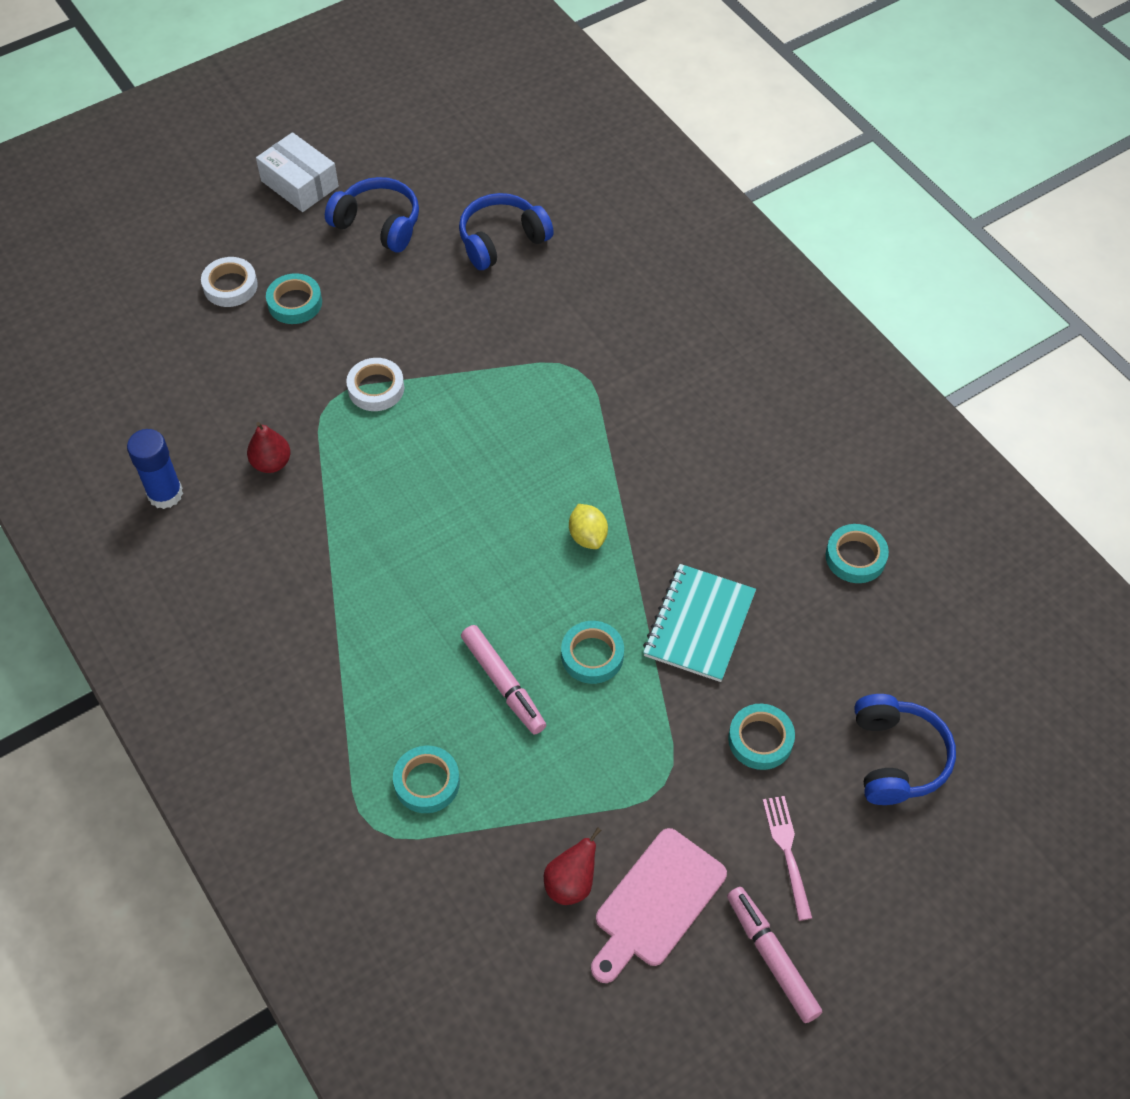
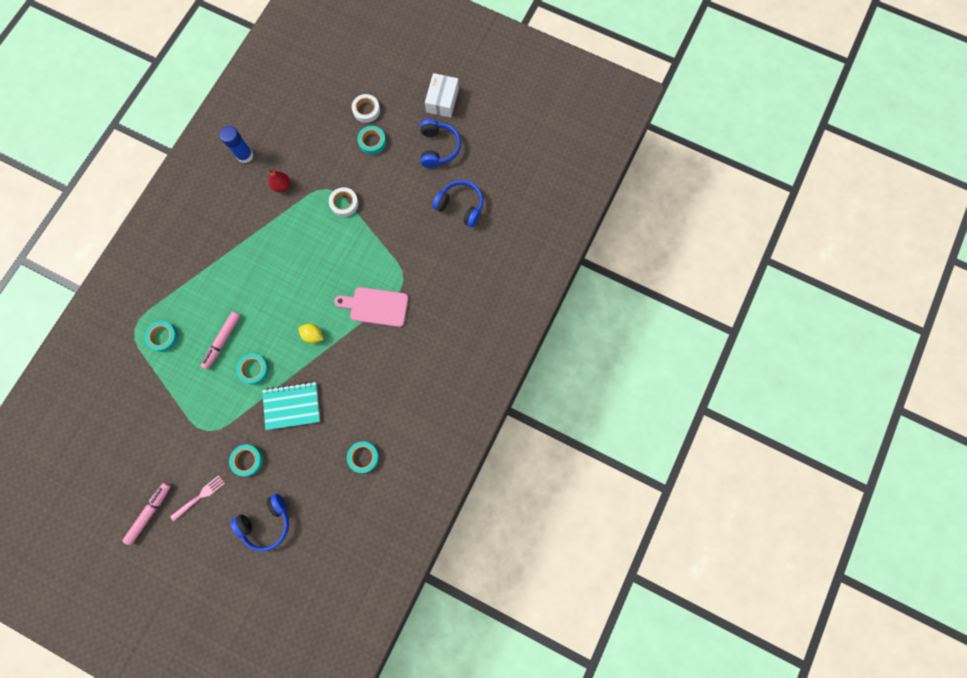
camera: 60 degrees right, 20 degrees up
(571, 883) = (146, 417): red pear -> none
(588, 536) = (313, 335): yellow lemon -> yellow lemon turned 75 degrees clockwise
(656, 903) = (153, 455): pink cutting board -> pink cutting board (376, 306)

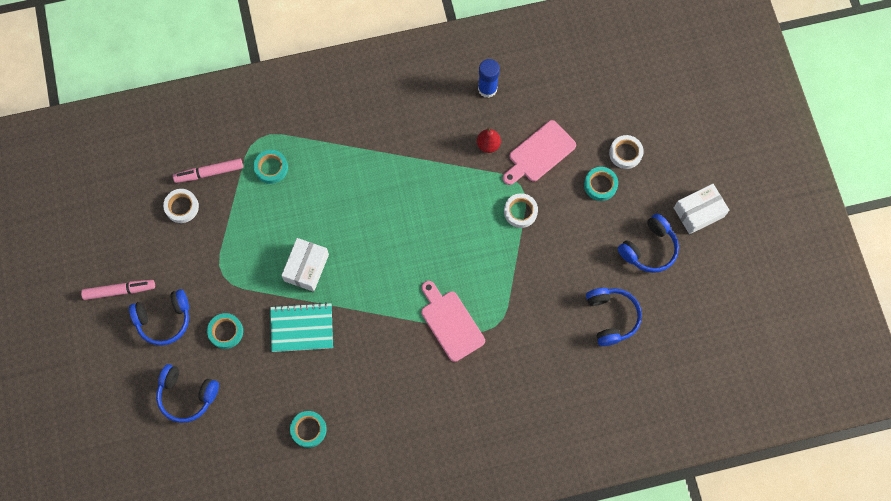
camera: 50 degrees right, 5 degrees down
(132, 420) = (182, 207): none -> white tape
(199, 496) = (164, 319): pink fork -> blue headphones
(222, 341) = (309, 219): pink marker -> pink marker (209, 173)
(254, 369) = (306, 267): turquoise tape -> white box
(292, 406) = (302, 328): turquoise notebook -> turquoise notebook turned 45 degrees counterclockwise
(313, 335) = (378, 291): yellow lemon -> none
(318, 160) = (539, 153): none -> pink cutting board

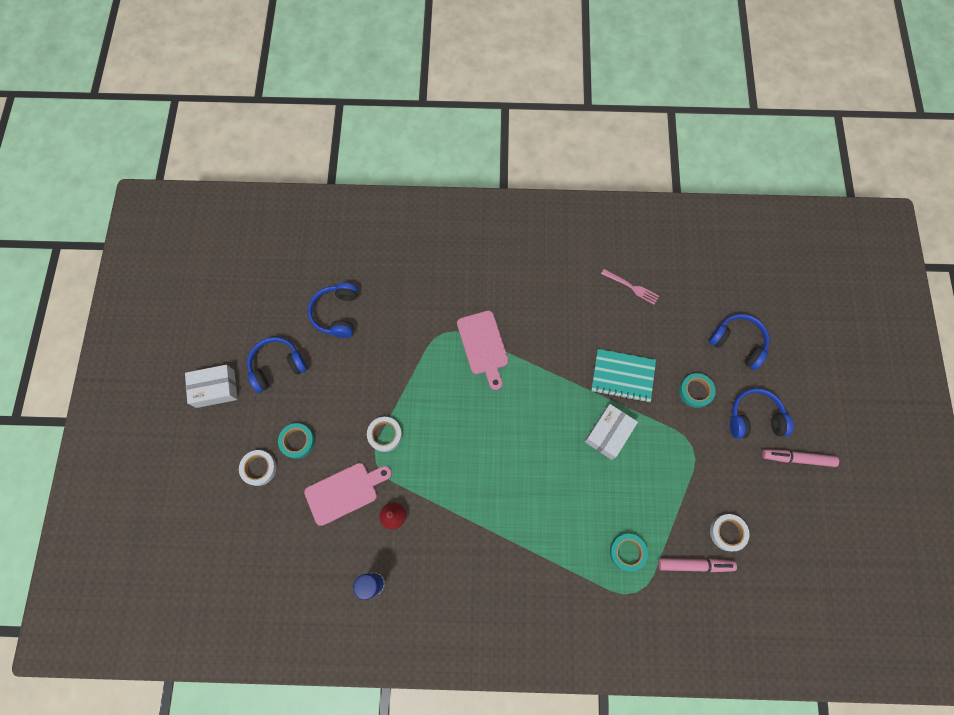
camera: 165 degrees left, 0 degrees up
(308, 429) = (631, 287): turquoise tape -> pink fork

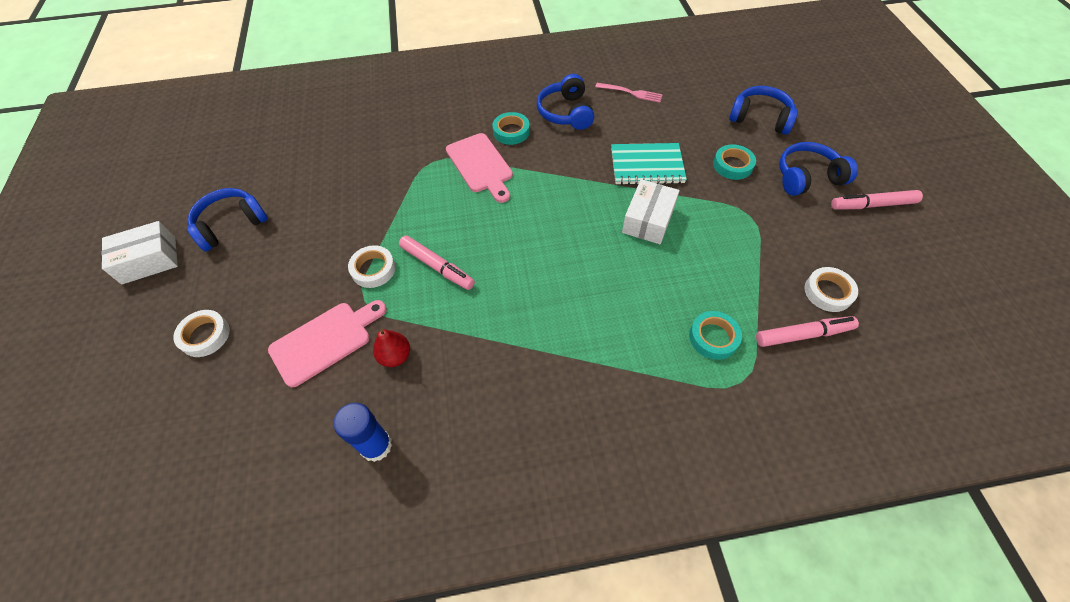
camera: 10 degrees left, 15 degrees down
(297, 441) = (258, 296): turquoise tape -> turquoise tape (511, 132)
(337, 313) = (304, 165): blue headphones -> blue headphones (566, 112)
(434, 442) = (437, 266): none -> pink marker

